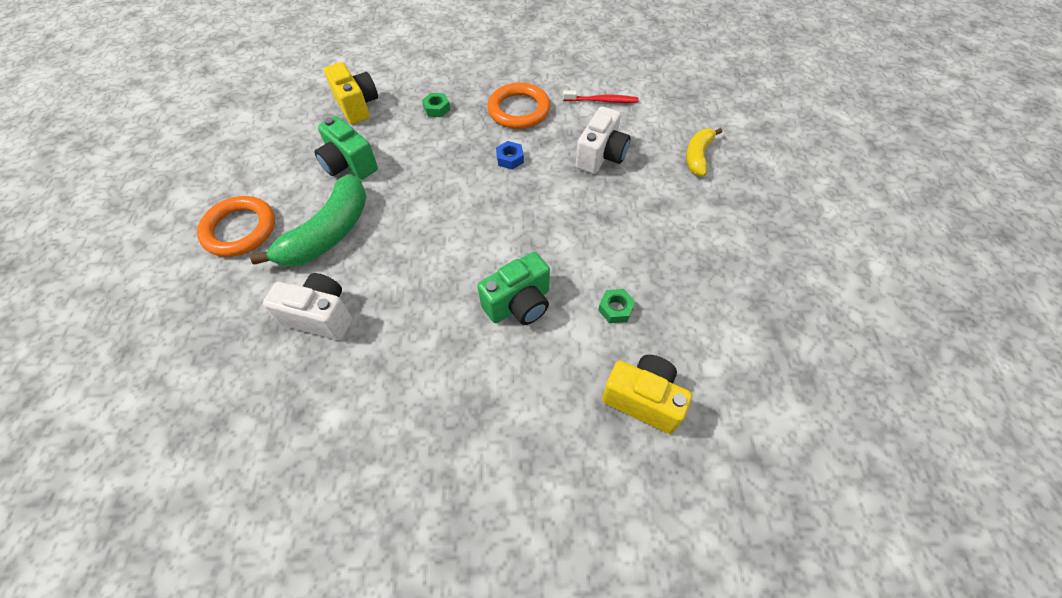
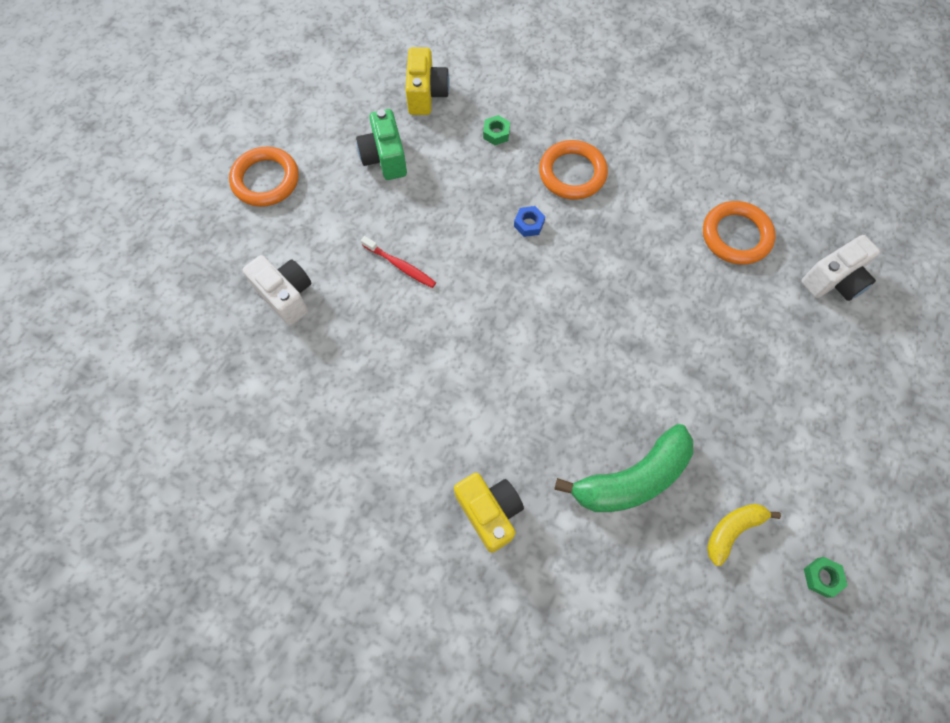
camera: 30 degrees right, 10 degrees up
(328, 233) = (332, 221): green banana -> green banana (632, 478)
(519, 304) = (445, 372): green camera -> none
(601, 156) = (616, 265): white camera -> white camera (833, 281)
(602, 101) = (662, 202): red toothbrush -> red toothbrush (400, 266)
(615, 309) = (522, 423): green nut -> green nut (822, 577)
(672, 99) = (736, 236): none -> orange ring
(698, 156) = (712, 315): yellow banana -> yellow banana (732, 530)

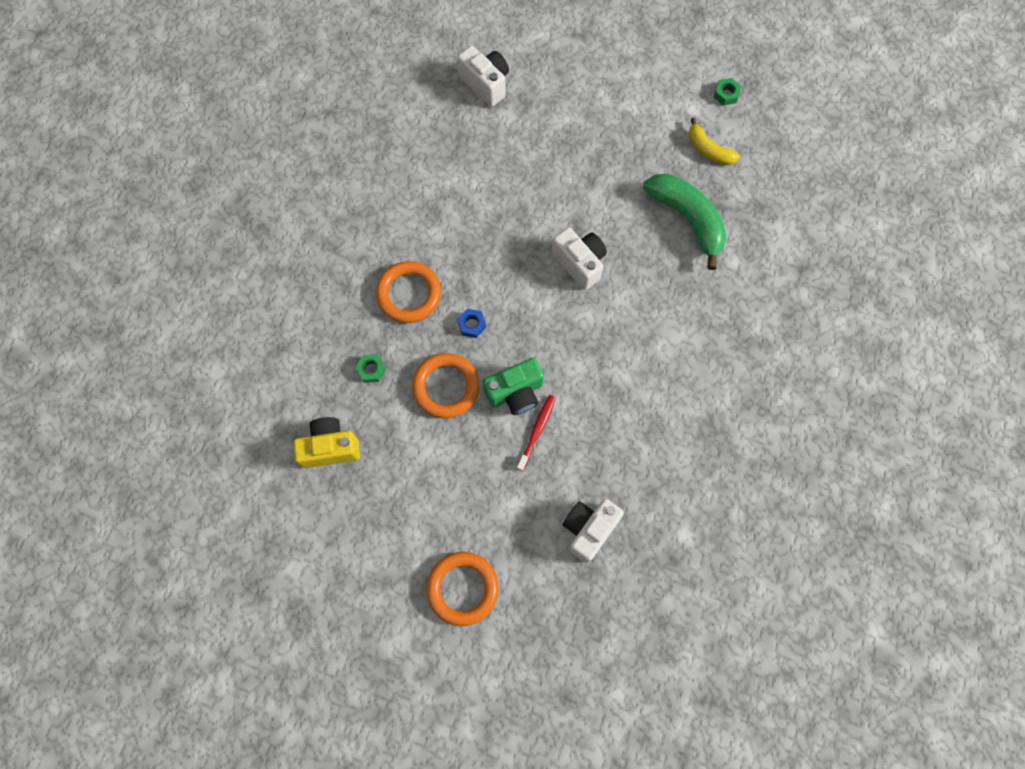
camera: 100 degrees left, 5 degrees up
(385, 158) = (417, 472): green camera -> green camera (515, 393)
(489, 512) = (740, 317): yellow camera -> none
(587, 341) = (579, 263): none -> white camera
(736, 236) = (454, 155): orange ring -> orange ring (446, 387)

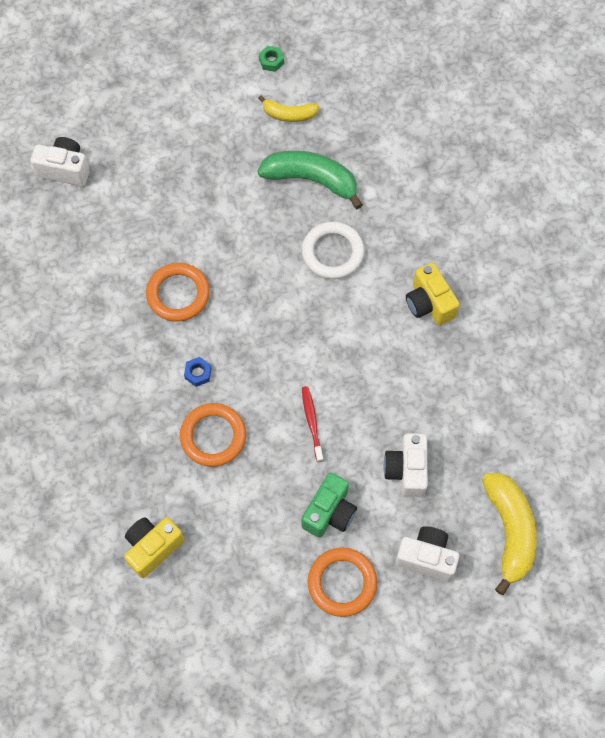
camera: 35 degrees left, 5 degrees down
(371, 370) = (140, 463): green nut -> none
(409, 294) = (127, 382): orange ring -> orange ring (178, 294)
(515, 393) = (273, 404): green camera -> green camera (329, 512)
(579, 263) = (250, 268): white camera -> white camera (426, 557)
(641, 648) = (509, 531): none -> yellow banana
(661, 294) = (332, 253): none -> white ring
(715, 394) = (429, 303): none -> yellow camera

